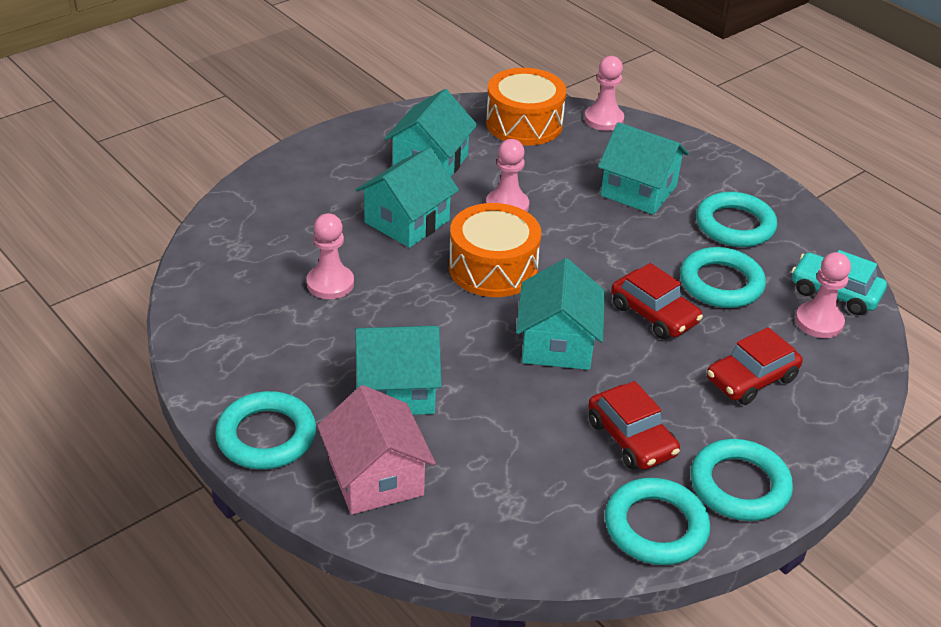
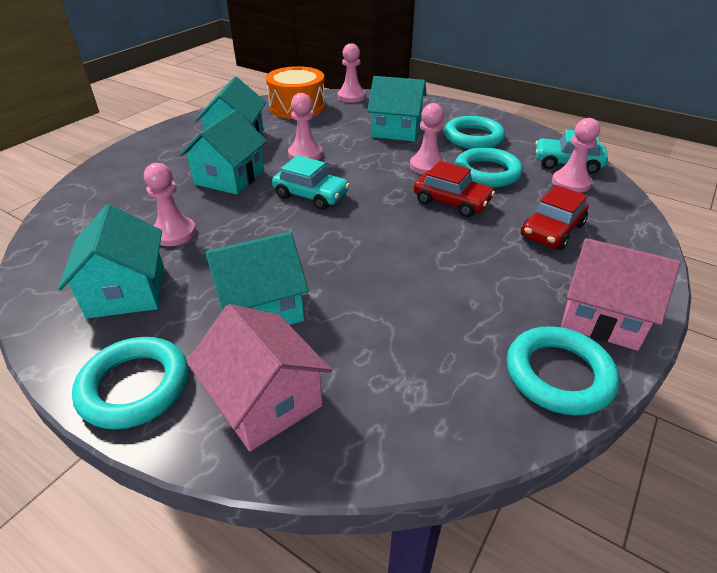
camera: 15 degrees left, 0 degrees up
(493, 268) = (311, 195): orange drum -> turquoise car
(557, 343) = (387, 238): turquoise house -> turquoise house (127, 291)
(631, 438) = (489, 299): red car -> none
(651, 257) = (427, 166): none -> pink pawn
(739, 485) = (602, 316): turquoise ring -> pink house

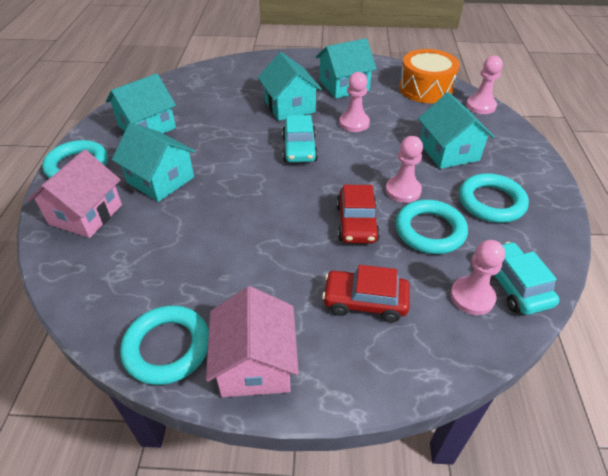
camera: 60 degrees right, 5 degrees up
(174, 233) = (210, 116): pink pawn -> none
(229, 177) = (289, 106): turquoise house -> turquoise house turned 75 degrees clockwise

